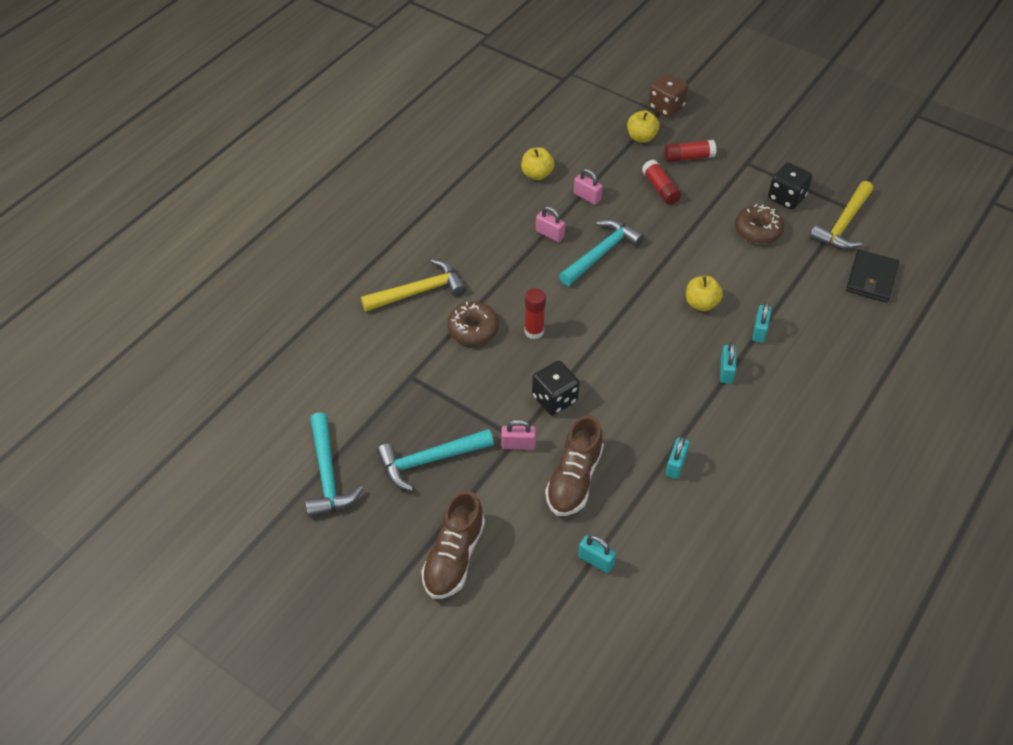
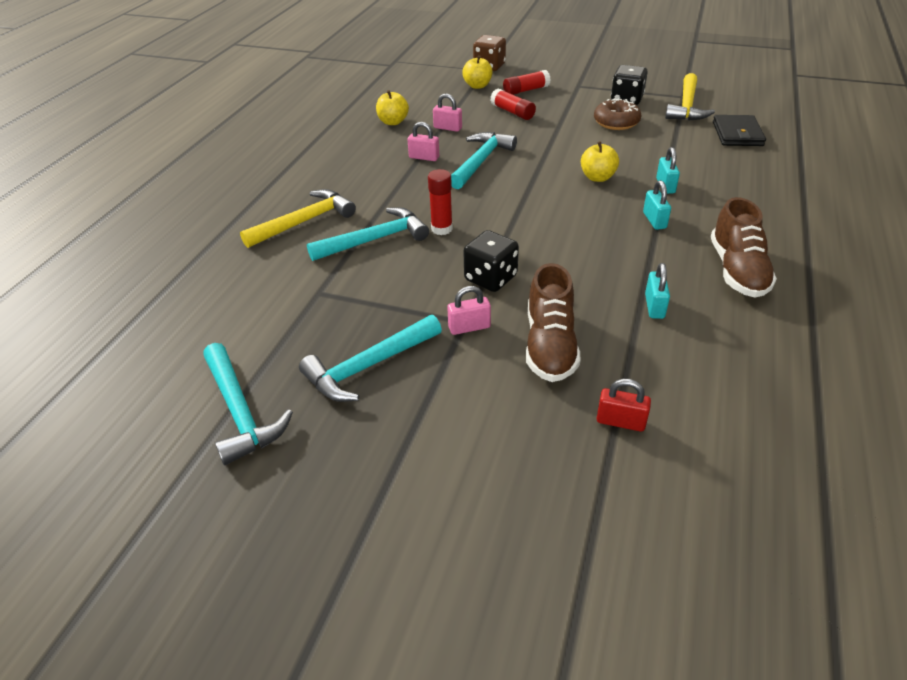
camera: 15 degrees left, 10 degrees down
(454, 557) = (439, 464): brown shoe -> brown shoe (737, 270)
(473, 329) = (375, 240): brown donut -> turquoise hammer
(596, 561) = (620, 421): turquoise padlock -> red padlock

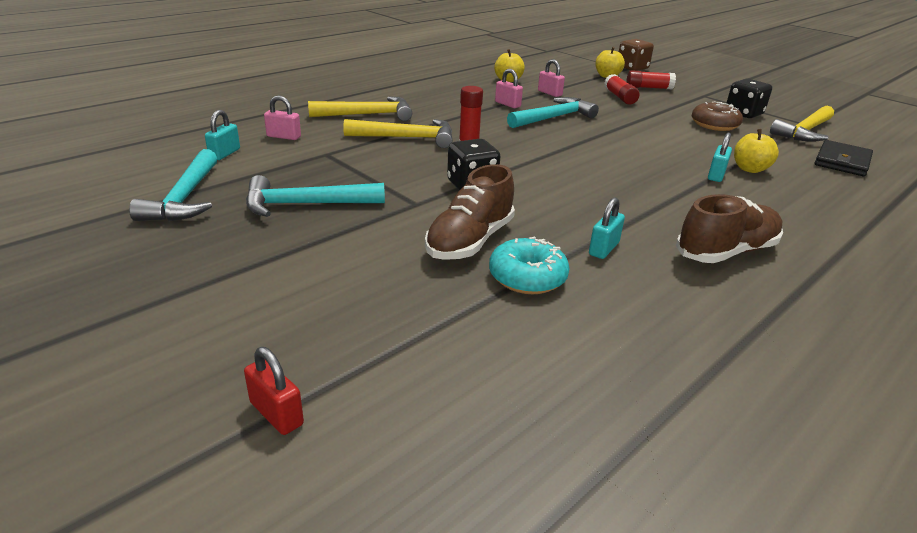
camera: 25 degrees right, 10 degrees down
(375, 240) = (407, 138): turquoise hammer -> yellow hammer
(469, 327) = (415, 208): pink padlock -> pink padlock (284, 136)
(597, 177) = (651, 153): yellow apple -> yellow apple (750, 169)
(620, 421) = (470, 312): red padlock -> red padlock (276, 413)
(627, 364) = (527, 277): none -> turquoise donut
(654, 220) = (676, 194): turquoise padlock -> turquoise padlock (225, 154)
(737, 270) = (726, 252): brown shoe -> brown shoe turned 150 degrees counterclockwise

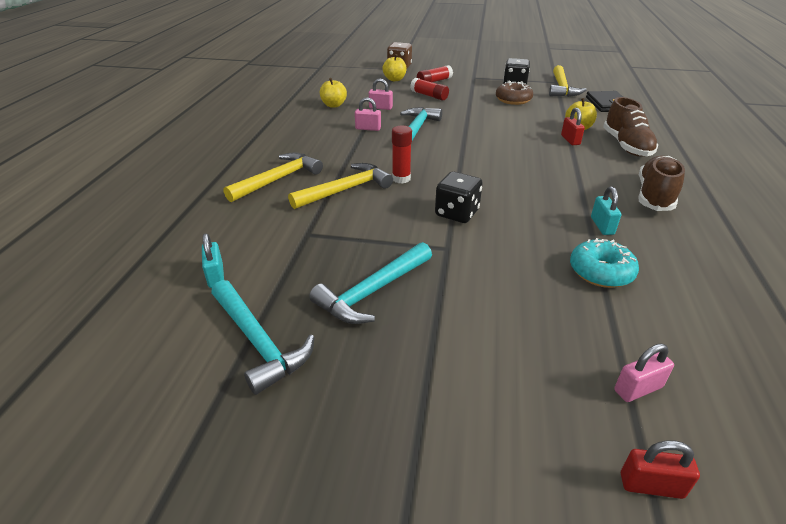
camera: 35 degrees left, 5 degrees up
(284, 136) = (241, 232): pink padlock -> pink padlock (638, 389)
(470, 241) = (528, 262): brown shoe -> brown shoe (626, 146)
(716, 175) = (570, 140): turquoise padlock -> red padlock

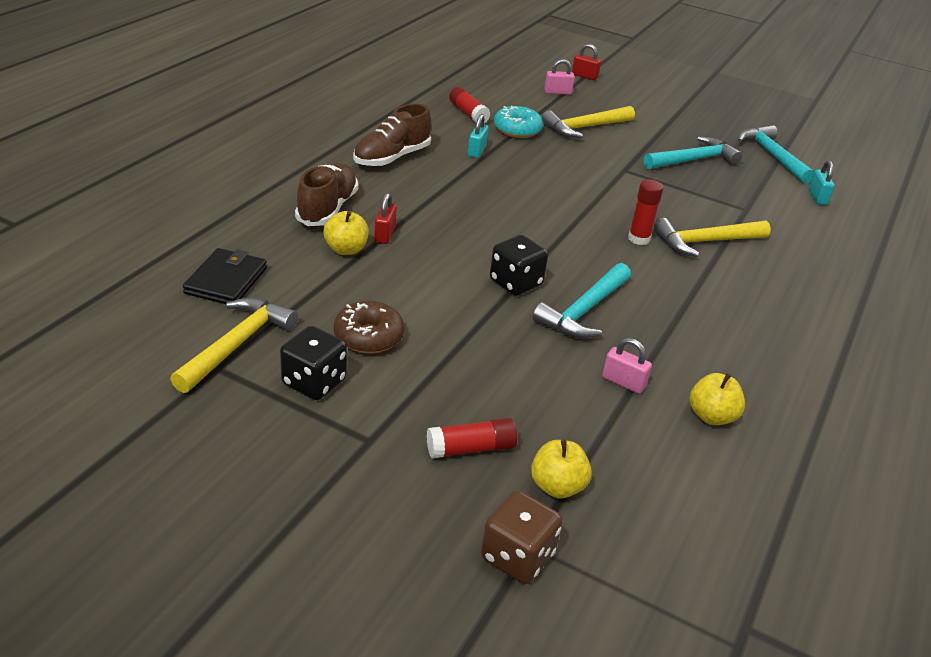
camera: 165 degrees left, 0 degrees up
(278, 179) = (785, 275): yellow hammer -> yellow hammer (584, 127)
(368, 128) = (659, 333): pink padlock -> none
(429, 96) = (514, 395): red glue stick -> red glue stick (468, 113)
(457, 213) = (598, 191): black dice -> black dice (516, 283)

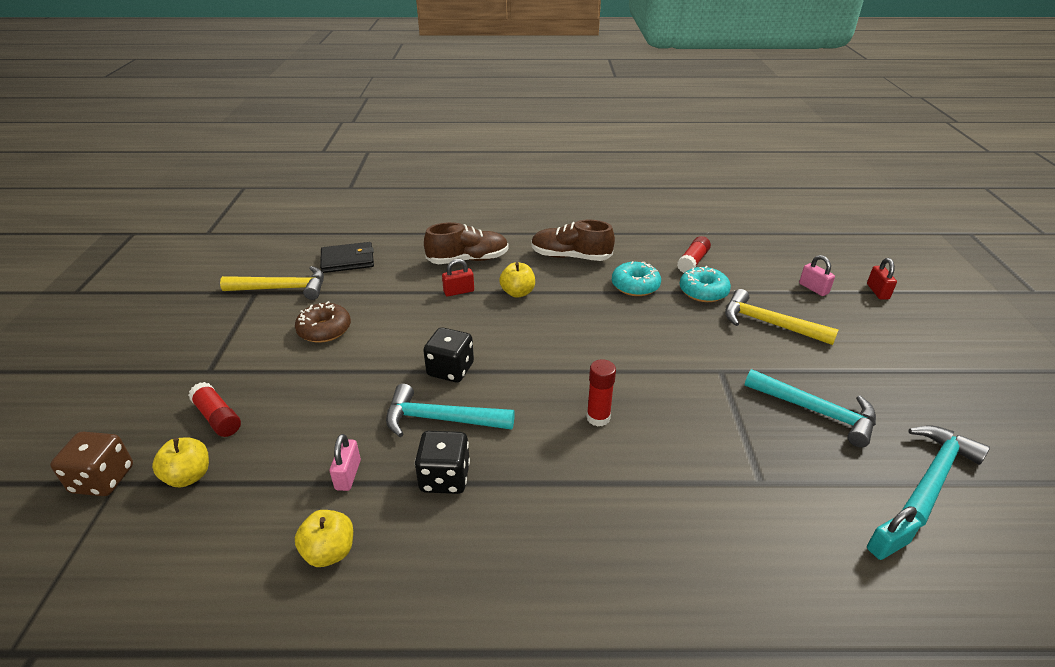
camera: 65 degrees right, 0 degrees up
(314, 382) = (260, 328): black dice -> black dice (444, 478)
(346, 249) = (423, 284): yellow apple -> yellow apple (517, 293)
(477, 151) = (635, 286): turquoise padlock -> turquoise donut
(705, 242) = (647, 466): yellow hammer -> none

